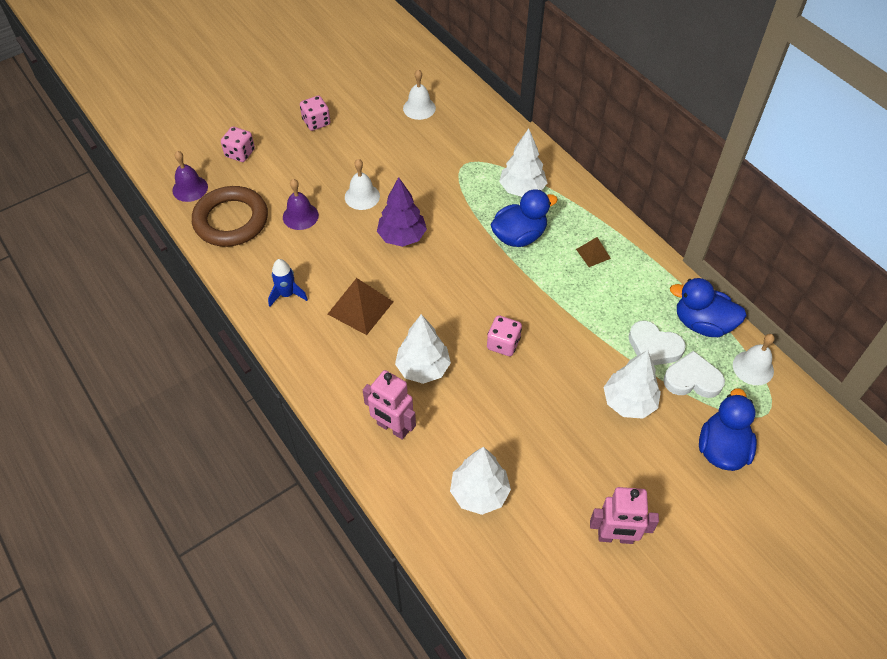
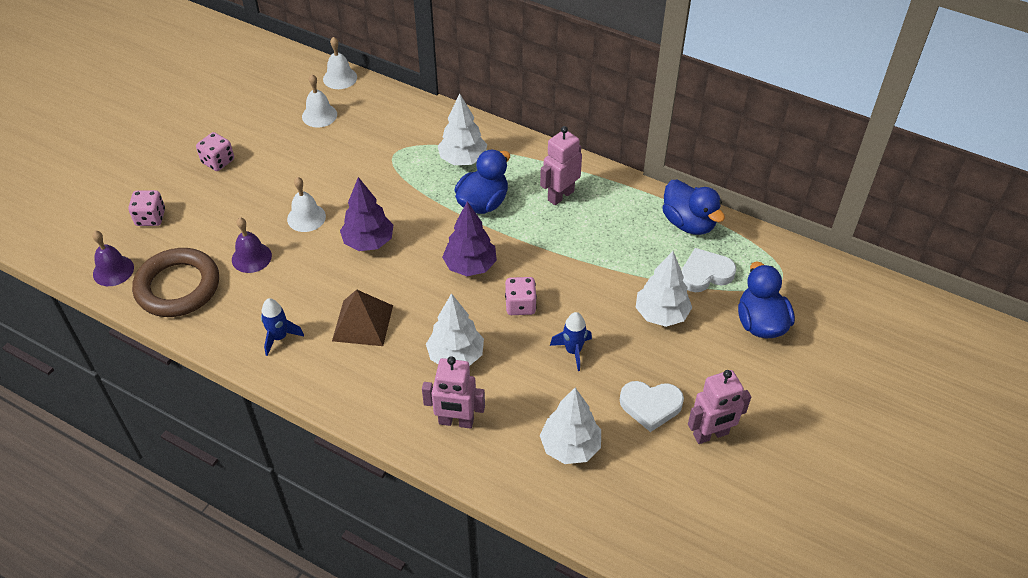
camera: 25 degrees left, 5 degrees down
(478, 290) = (470, 266): none -> purple tree
(528, 405) = (573, 351): none -> blue rocket
(593, 254) = (560, 195): brown pyramid -> pink robot
(654, 347) = (657, 258): white heart -> white heart (650, 406)
(702, 324) = (688, 223): blue duck -> blue duck turned 120 degrees counterclockwise
(753, 367) = (750, 245): white bell -> white bell (340, 78)

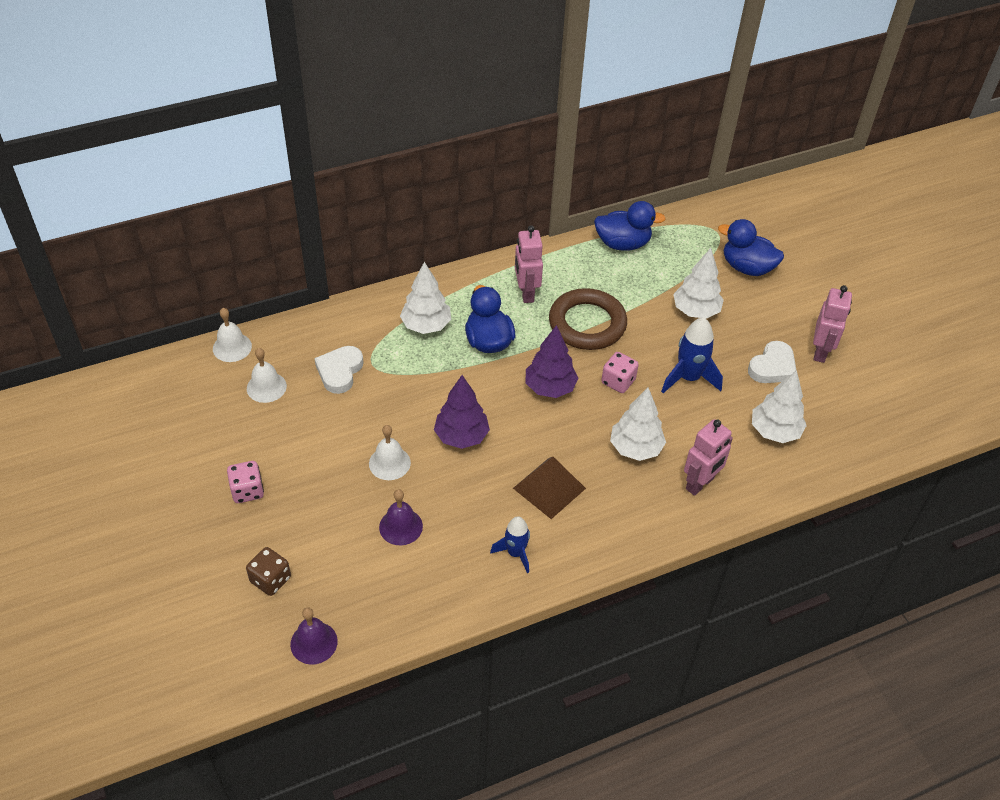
camera: 55 degrees left, 0 degrees up
(150, 218) = (270, 580): pink dice -> brown dice
(178, 287) = (385, 600): brown ring -> brown ring (587, 324)
(573, 351) = (688, 378): blue rocket -> blue rocket, size x1.54
(705, 274) = (678, 266): white heart -> white heart (339, 371)

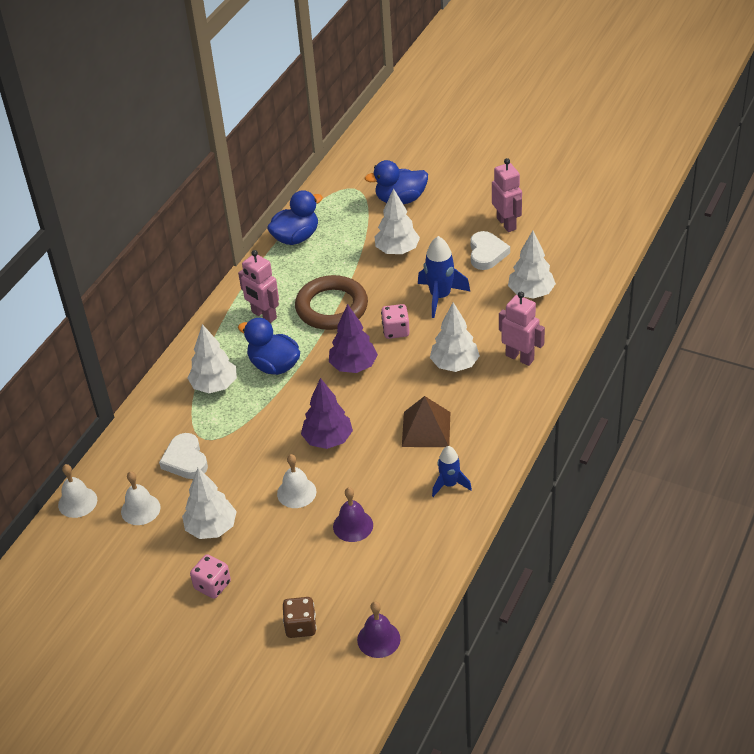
camera: 35 degrees left, 5 degrees down
(297, 442) = (211, 528): none -> white tree
(700, 484) = (520, 357): pink robot -> pink robot turned 60 degrees counterclockwise

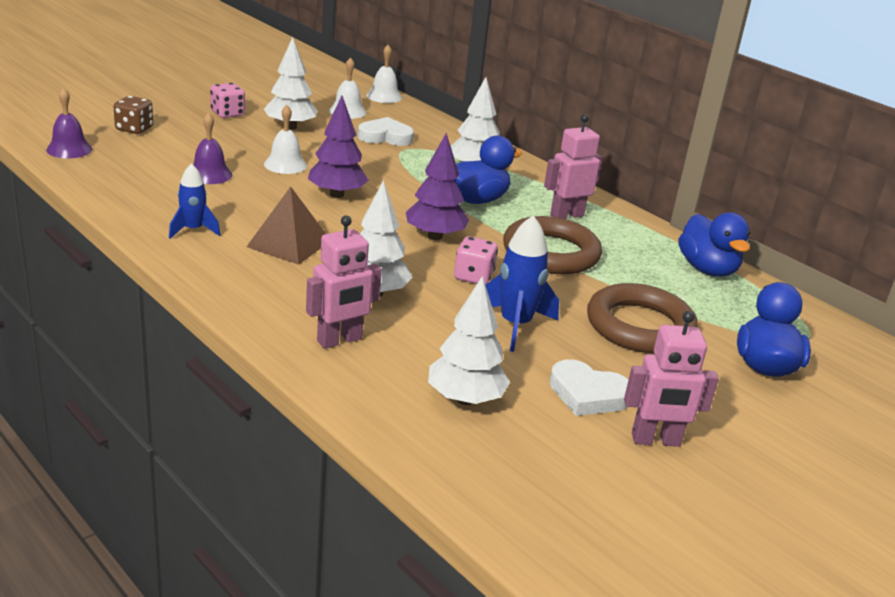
camera: 105 degrees right, 15 degrees down
(397, 250) = (639, 326): white tree -> brown ring

